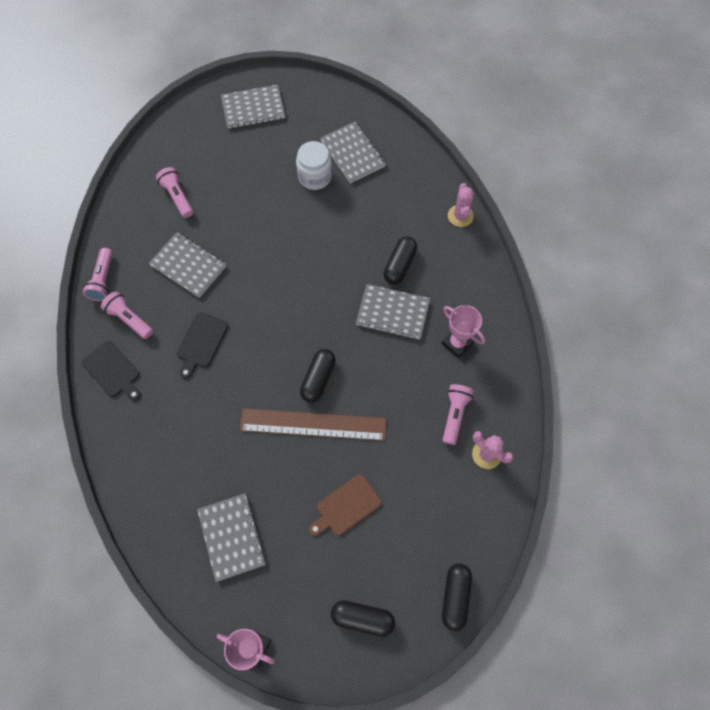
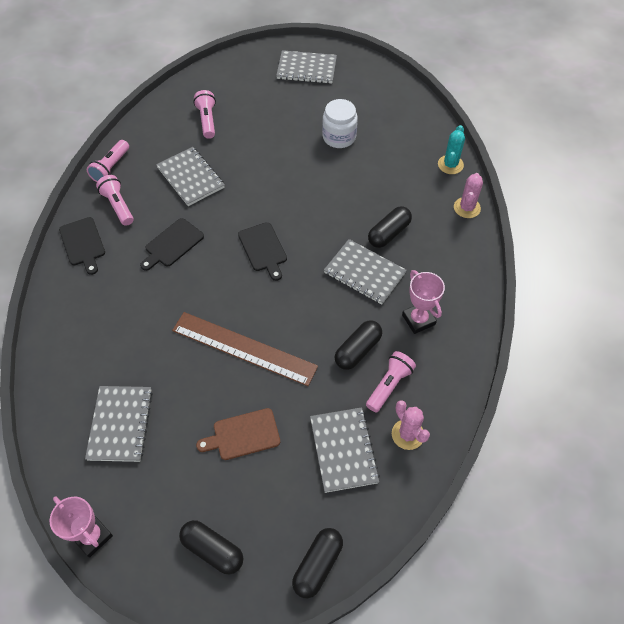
camera: 20 degrees right, 10 degrees down
(290, 319) = (263, 249): none -> black cutting board
(318, 379) = (267, 309): black capsule -> black capsule (357, 350)
(353, 153) = (383, 128): grey notebook -> grey notebook (343, 450)
(430, 175) = (450, 165): none -> turquoise cactus

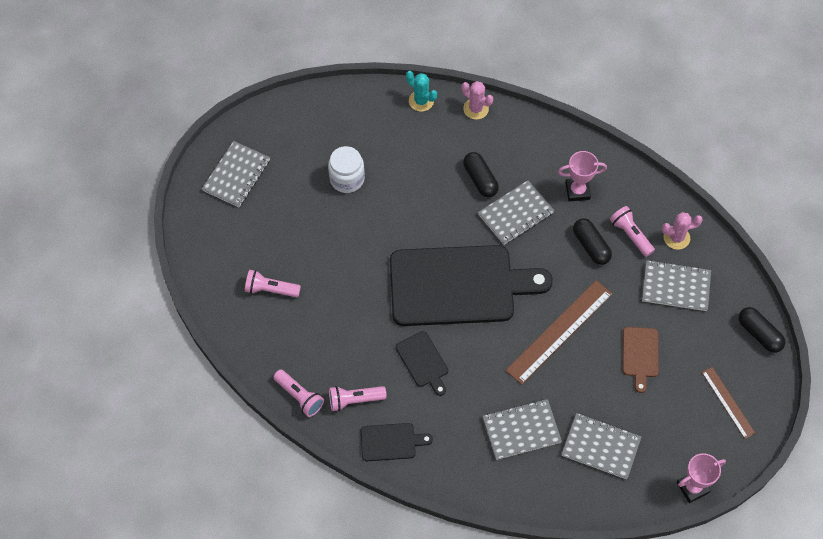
camera: 70 degrees left, 5 degrees up
(191, 177) = (344, 325): grey notebook -> grey notebook (521, 430)
(212, 550) = (728, 402): black capsule -> brown ruler
(263, 249) = (459, 286): black cutting board -> black cutting board, size x2.38

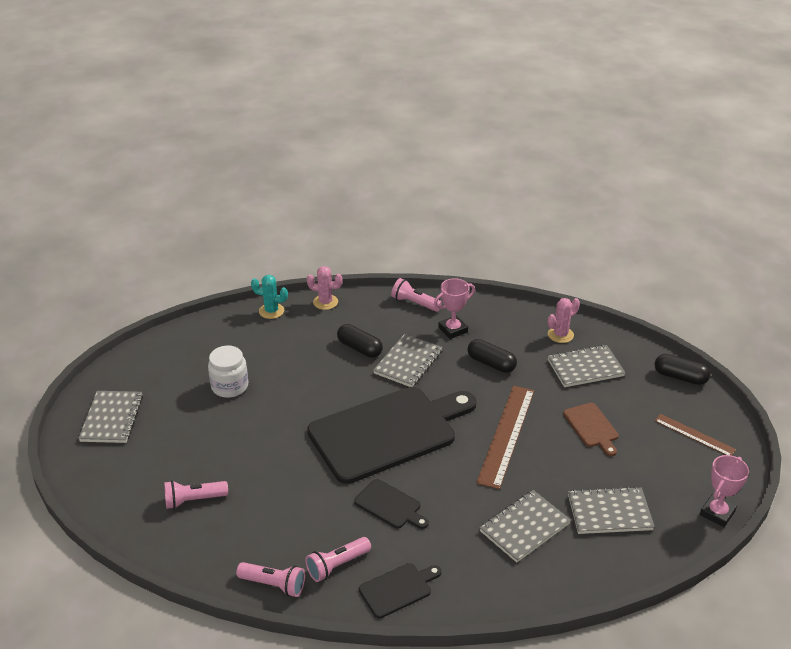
camera: 25 degrees left, 25 degrees down
(630, 235) = (520, 345): pink flashlight -> pink flashlight (414, 303)

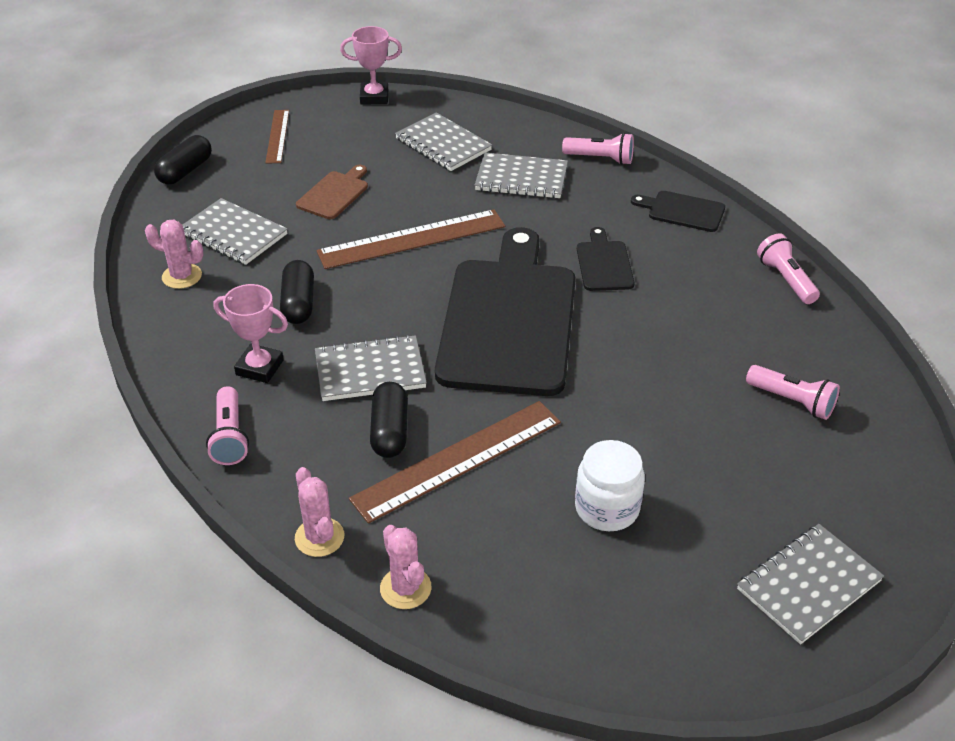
camera: 130 degrees left, 5 degrees up
(271, 311) = (405, 588): turquoise cactus -> pink cactus
(316, 359) = (457, 460): none -> brown ruler
(337, 565) = (712, 256): pink flashlight -> pink flashlight (600, 159)
(388, 432) = (509, 319): black cutting board -> black cutting board turned 75 degrees clockwise
(680, 377) = (185, 171): black capsule -> black capsule turned 45 degrees clockwise

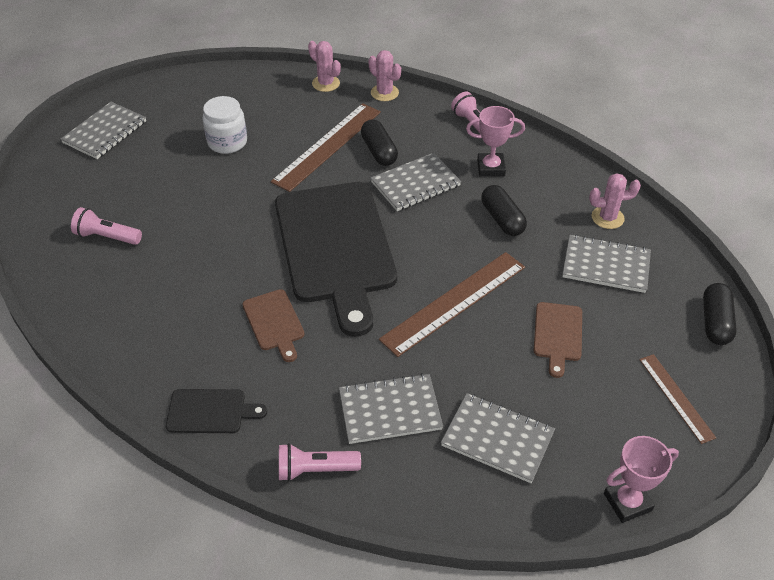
camera: 160 degrees right, 5 degrees up
(604, 263) = (274, 323): black cutting board -> brown cutting board
(786, 280) = (105, 350): pink flashlight -> none

